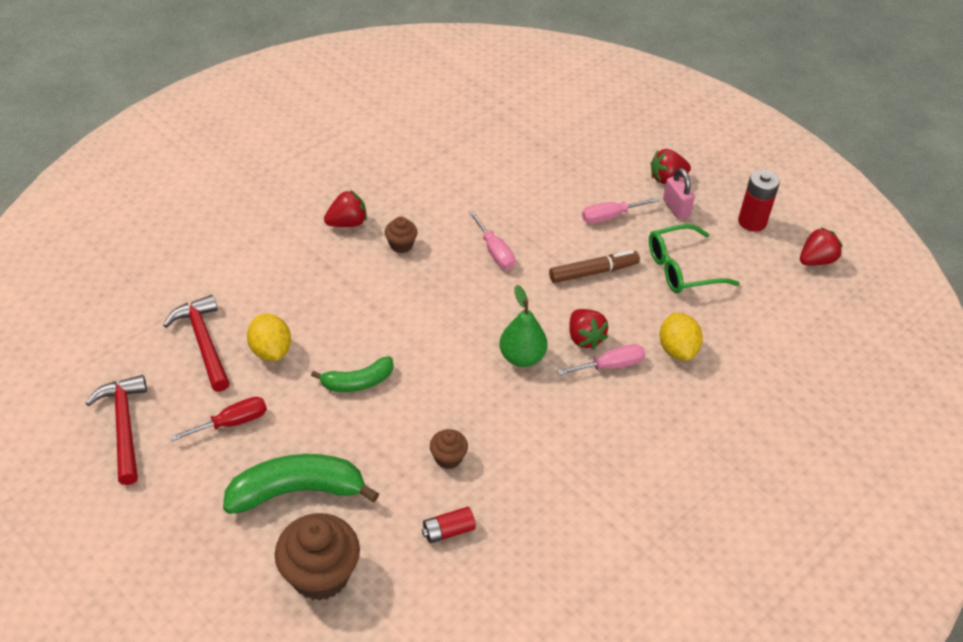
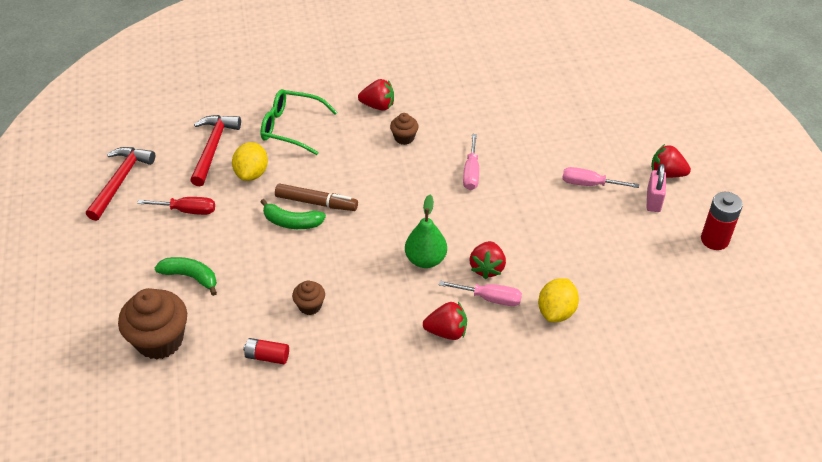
camera: 35 degrees right, 0 degrees up
(297, 491) = (190, 277): green banana -> green banana, size x0.59
(593, 272) = (538, 221): brown marker -> brown marker (316, 202)
(682, 269) = (616, 251): green glasses -> green glasses (291, 127)
(816, 260) = (748, 297): red strawberry -> red strawberry (446, 331)

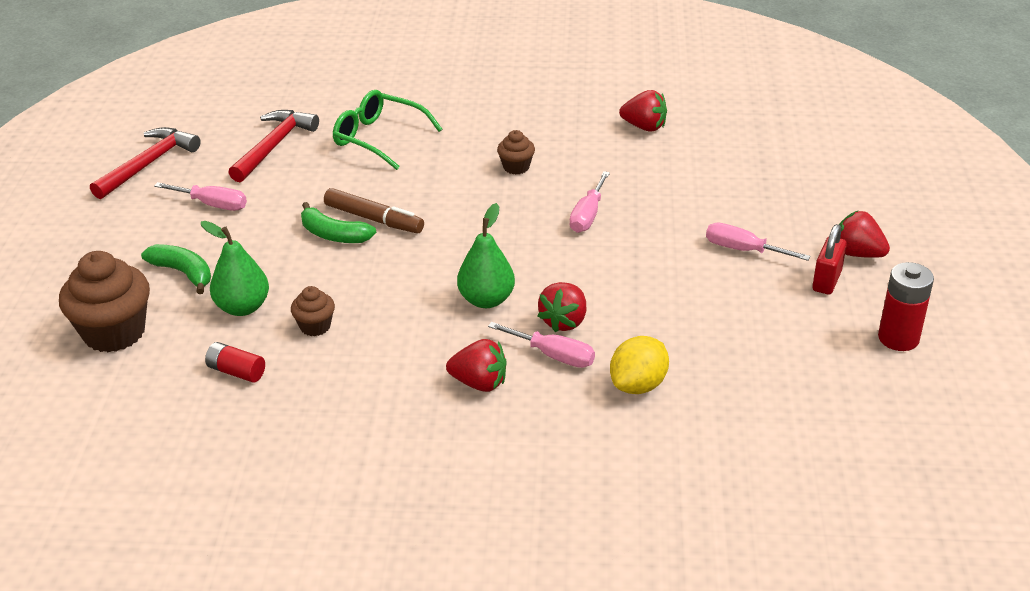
camera: 15 degrees right, 10 degrees down
(187, 210) = (212, 205): red screwdriver -> pink screwdriver
(249, 299) = (242, 307): none -> green pear
(252, 173) = (308, 178): yellow lemon -> none
(378, 106) = (497, 130): red strawberry -> red strawberry (644, 127)
(653, 201) = (826, 281): pink padlock -> red padlock

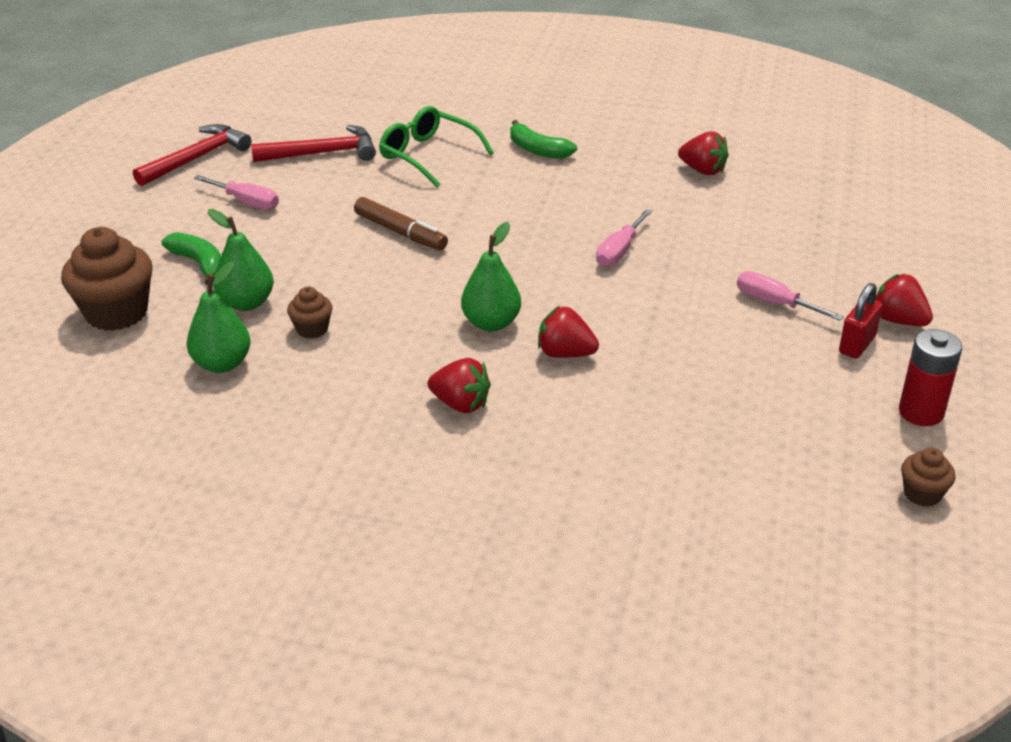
camera: 10 degrees right, 0 degrees up
(236, 371) = (222, 363): red battery -> green pear
(273, 146) = (322, 153): red hammer -> red hammer turned 45 degrees clockwise
(334, 235) = (356, 243): green banana -> green banana (538, 150)
(516, 167) = (558, 197): brown cupcake -> brown cupcake (922, 494)
(553, 356) = (545, 386): pink screwdriver -> none
(564, 321) = (565, 353): red strawberry -> red strawberry turned 75 degrees clockwise
(638, 385) = (625, 426): yellow lemon -> none

